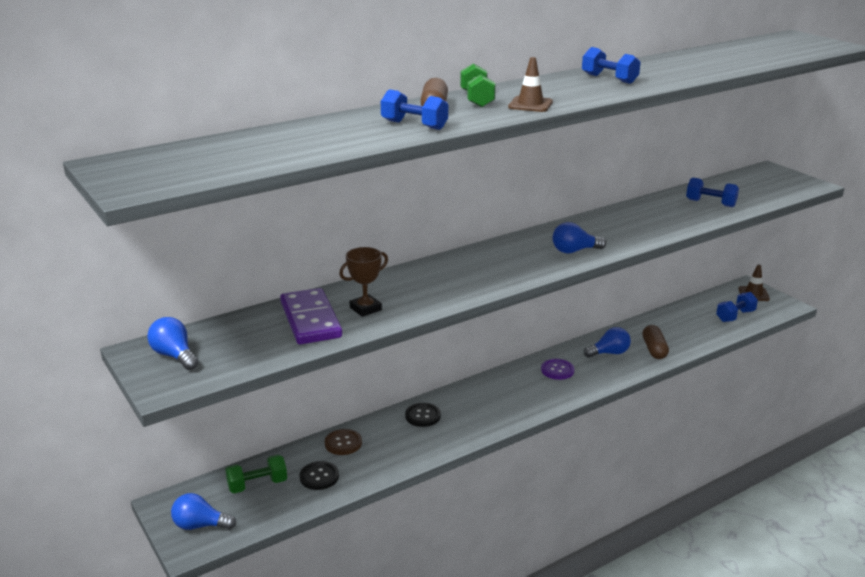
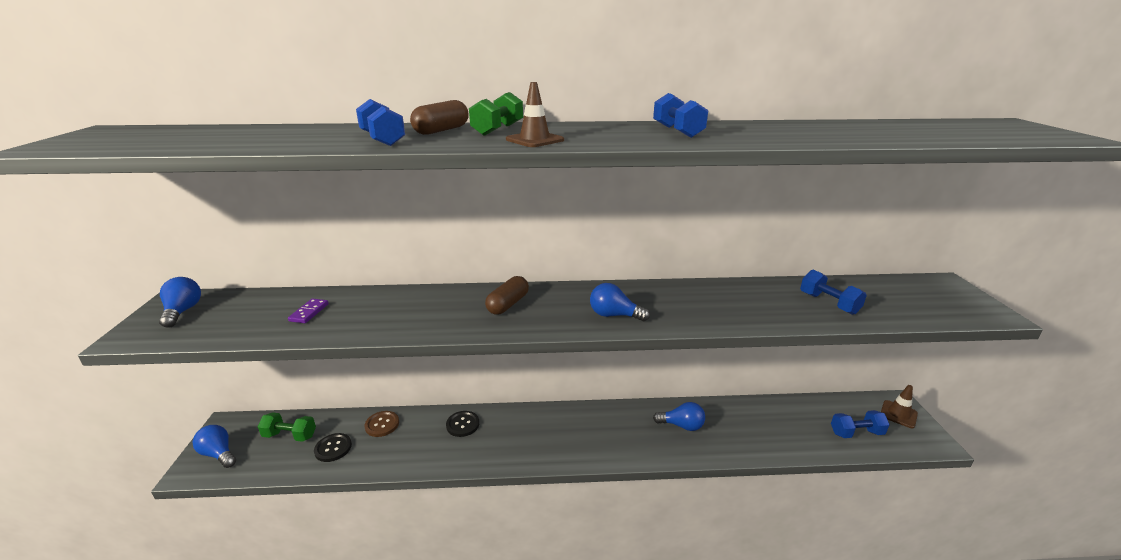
camera: 30 degrees right, 0 degrees up
(310, 320) = (309, 312): purple domino -> purple domino, size x0.46
(365, 309) = (361, 316): brown trophy -> none
(557, 370) = (616, 425): purple button -> none
(654, 349) = (731, 439): brown capsule -> brown capsule (508, 304)

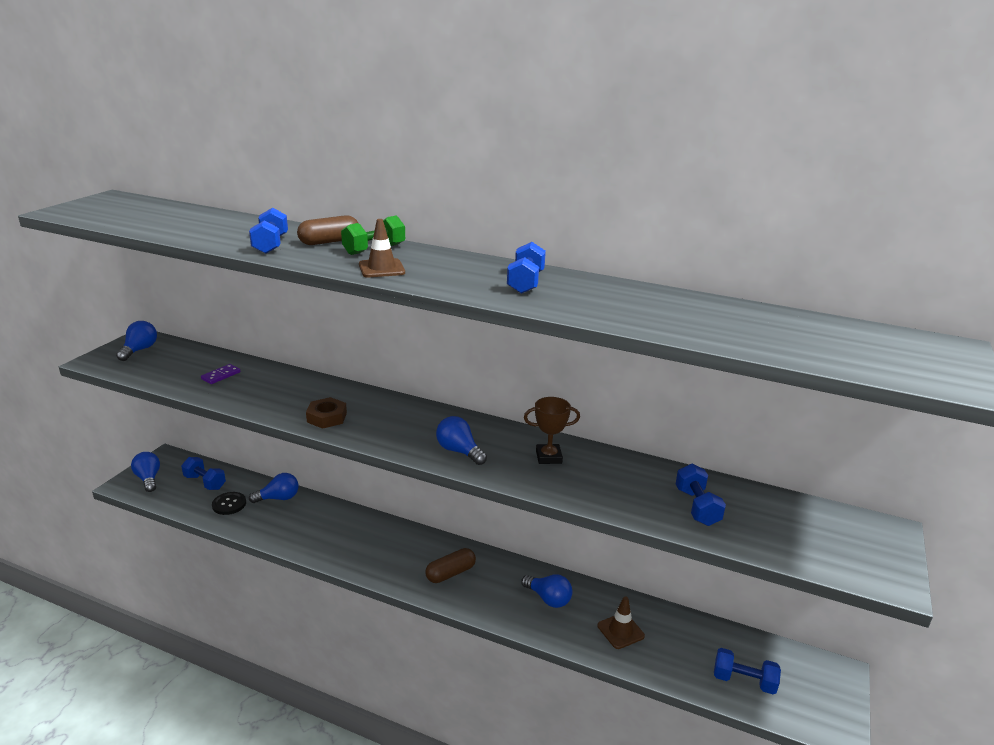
camera: 25 degrees right, 0 degrees up
(290, 435) = (205, 482): green dumbbell -> blue dumbbell
(382, 424) = (278, 498): brown button -> blue light bulb
(462, 424) = (343, 522): black button -> none
(463, 321) = (327, 417): none -> brown nut
(508, 304) = (377, 413): brown capsule -> brown capsule (450, 573)
(687, 299) = (548, 457): none -> brown trophy
(898, 414) = (823, 684): brown traffic cone -> brown traffic cone (620, 631)

